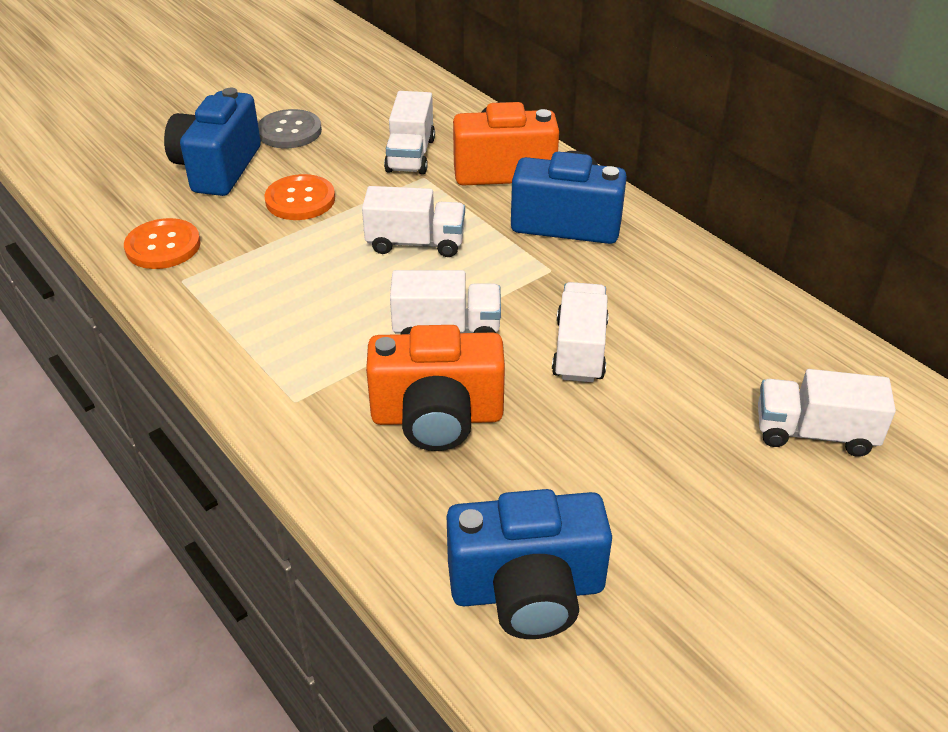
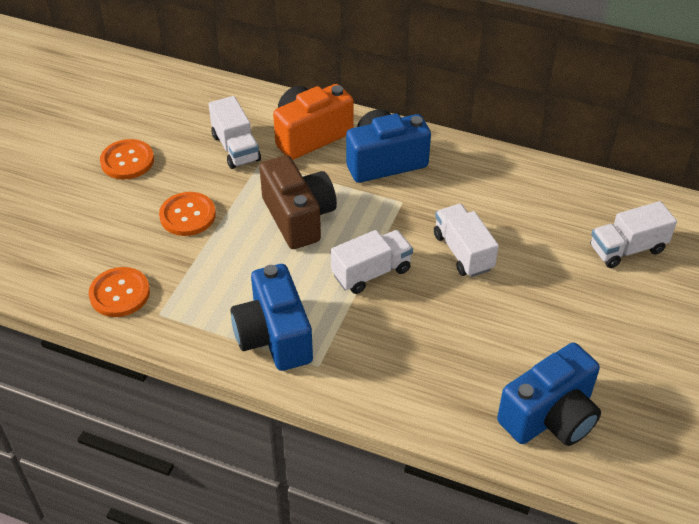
camera: 30 degrees left, 5 degrees up
(218, 168) = (100, 213): blue camera -> blue camera (274, 336)
(289, 131) = (127, 161): grey button -> orange button
(415, 243) = (298, 217): white truck -> brown camera
(437, 417) = (415, 335): orange camera -> none

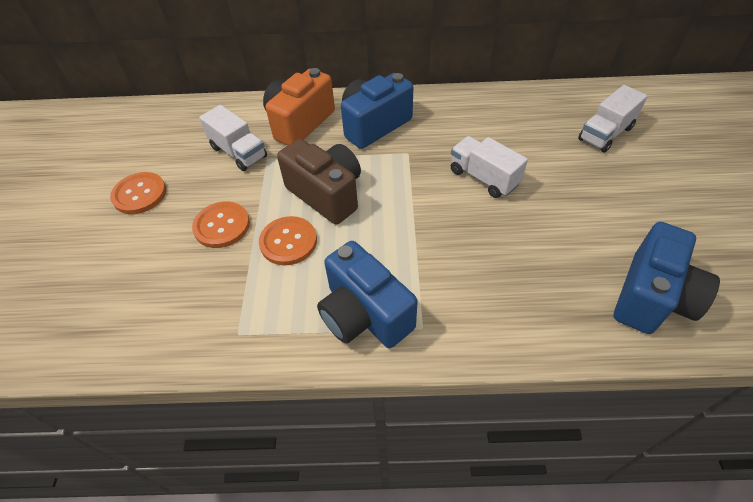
camera: 20 degrees left, 5 degrees up
(119, 293) = (186, 327): orange button -> orange button (288, 242)
(371, 272) = (418, 221): white truck -> none

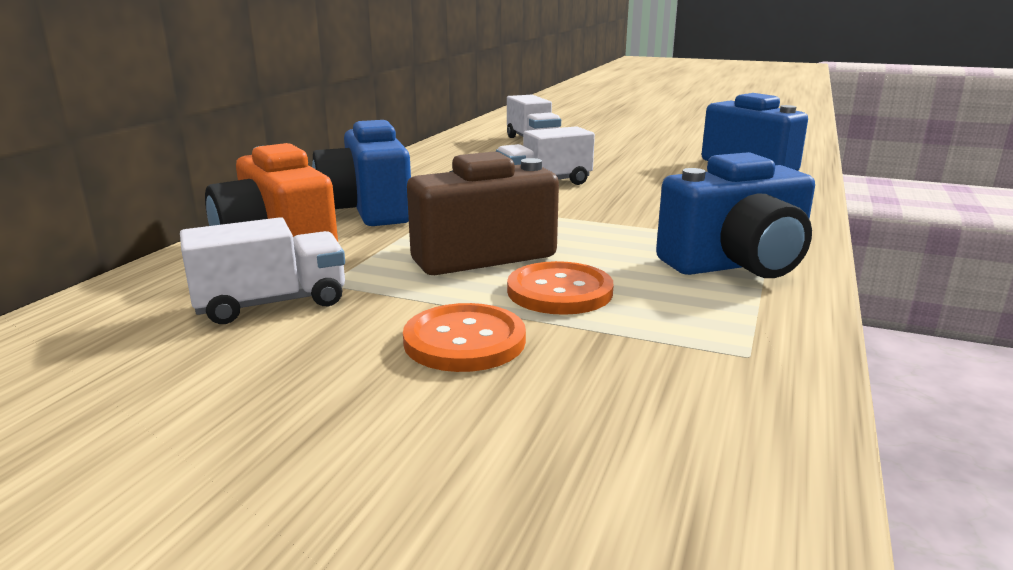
camera: 70 degrees left, 30 degrees down
(139, 194) = (234, 433): orange button -> none

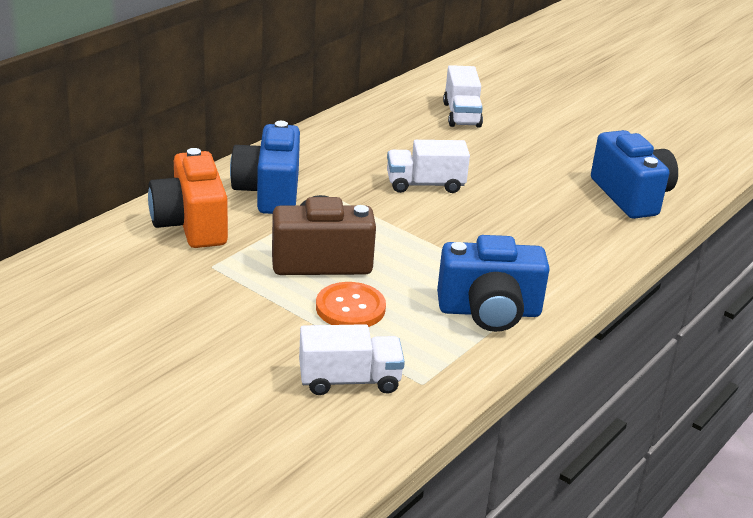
camera: 15 degrees right, 10 degrees up
(271, 303) = (172, 277): white truck -> white truck (349, 380)
(464, 341) = (268, 333): orange button -> none

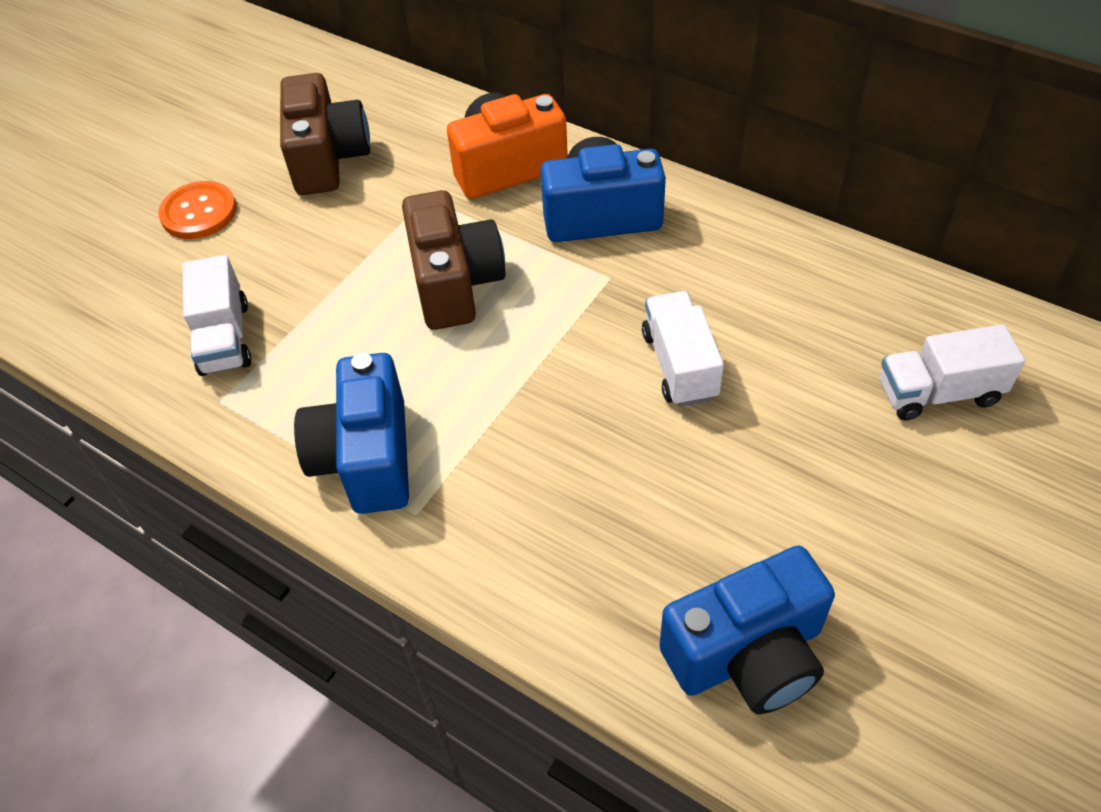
camera: 90 degrees right, 20 degrees up
(126, 315) = (328, 159): none -> brown camera
(350, 308) = (359, 322): orange button -> orange button (199, 212)

